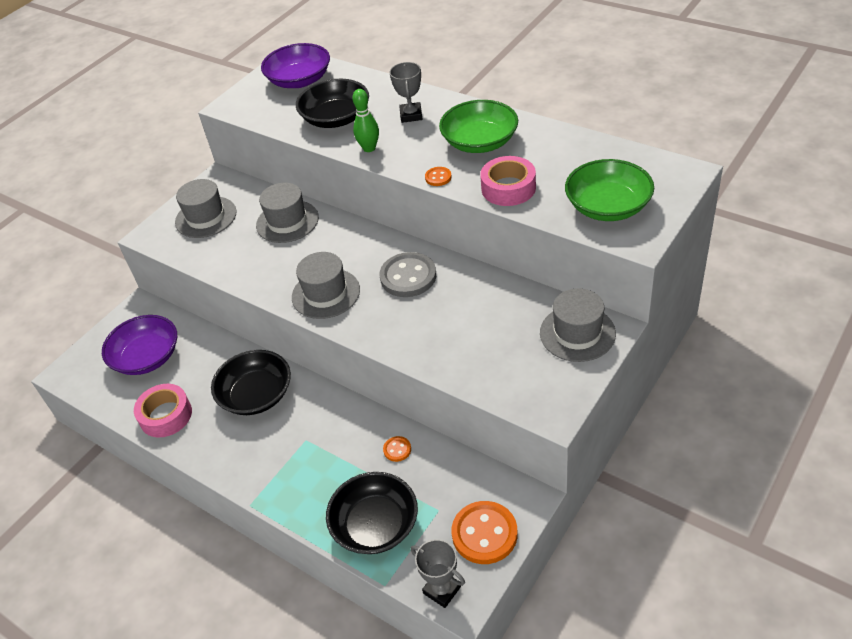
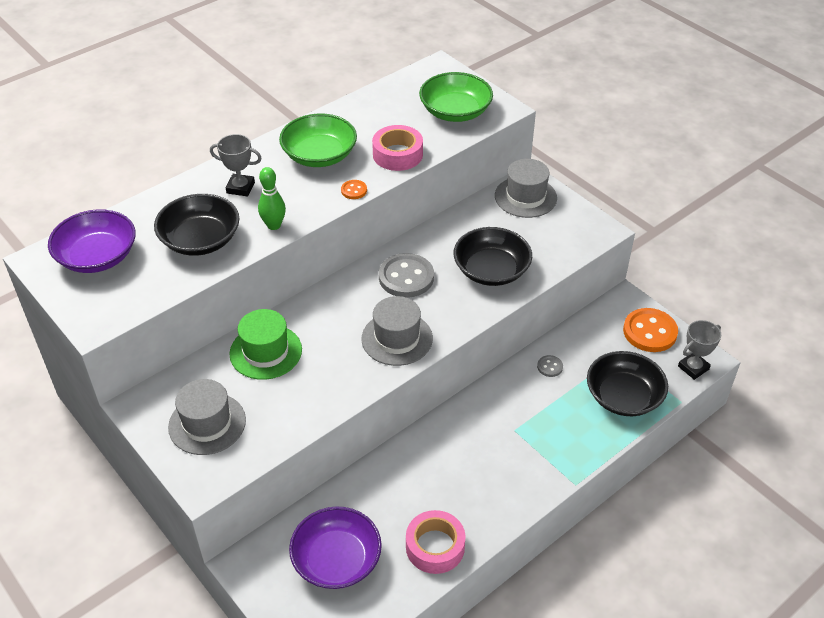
camera: 80 degrees left, 0 degrees up
(256, 395) = (441, 461): black bowl -> black bowl (491, 270)
(287, 221) = (265, 352): grey hat -> green hat
(397, 449) = (550, 367): orange button -> grey button

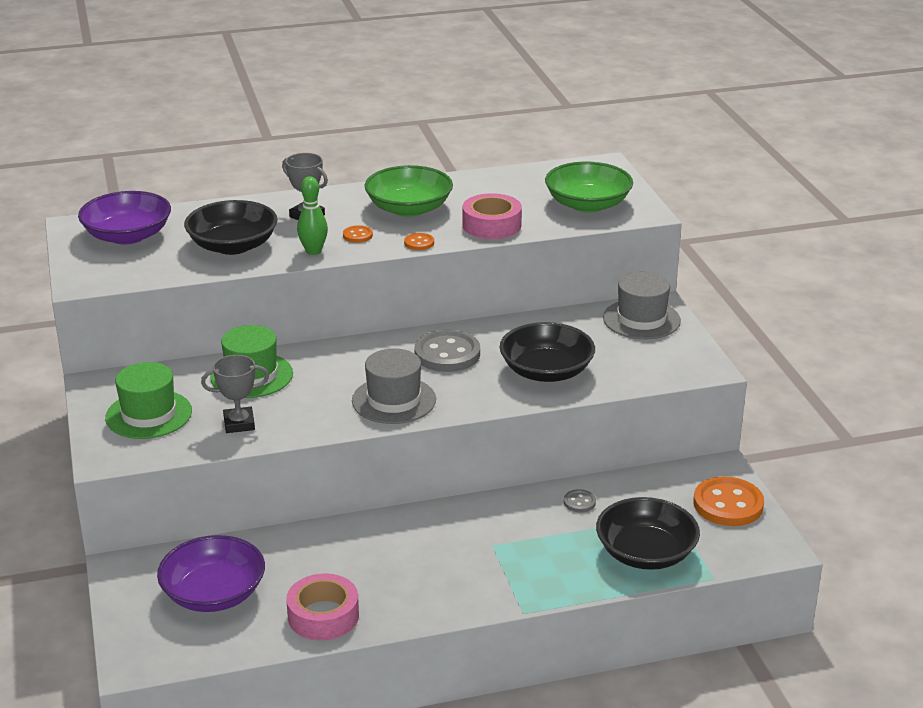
camera: 25 degrees right, 15 degrees down
(207, 423) = (149, 414): grey hat -> green hat
(298, 197) = (357, 235): none -> orange button
(693, 368) = (755, 552): grey trophy -> grey trophy (239, 424)

